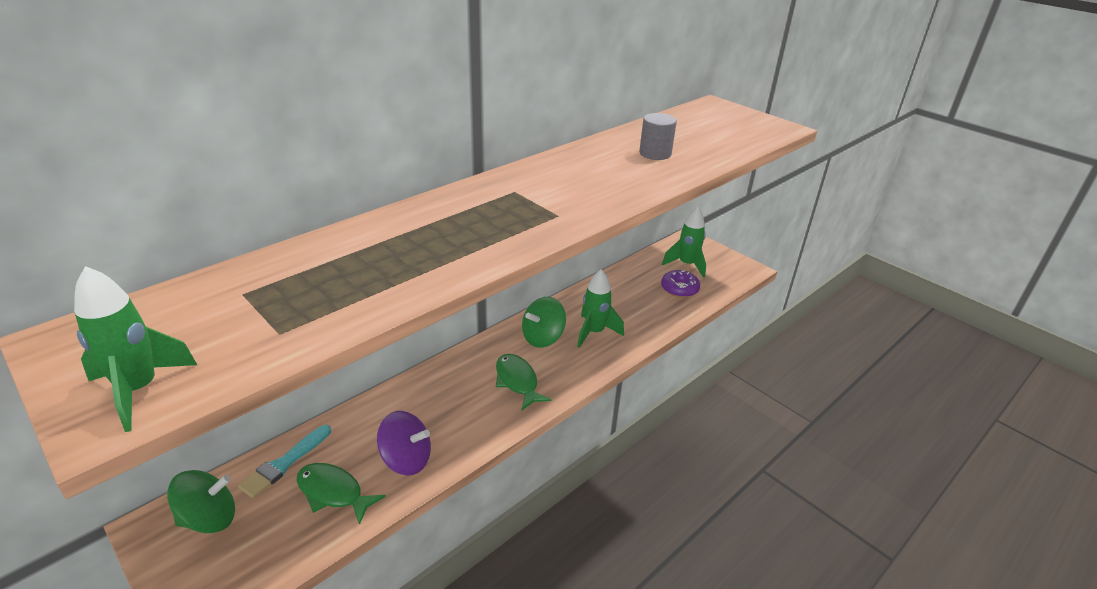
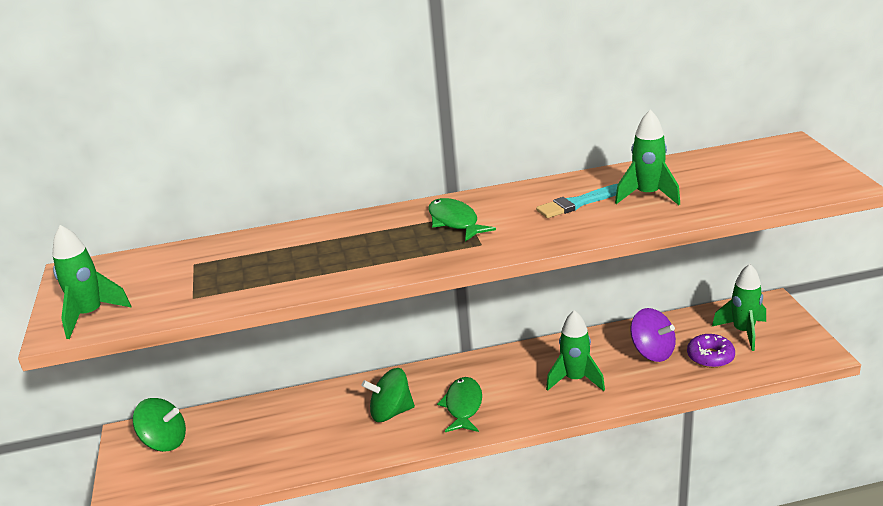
camera: 35 degrees right, 5 degrees down
(285, 463) = (236, 418): turquoise brush -> turquoise brush (578, 203)
(333, 492) = (254, 451): green fish -> green fish (455, 222)
(406, 460) = (324, 444): purple spinning top -> purple spinning top (652, 352)
(543, 338) = (518, 372): green spinning top -> green spinning top (391, 412)
(655, 153) = (647, 195): grey cylinder -> green rocket

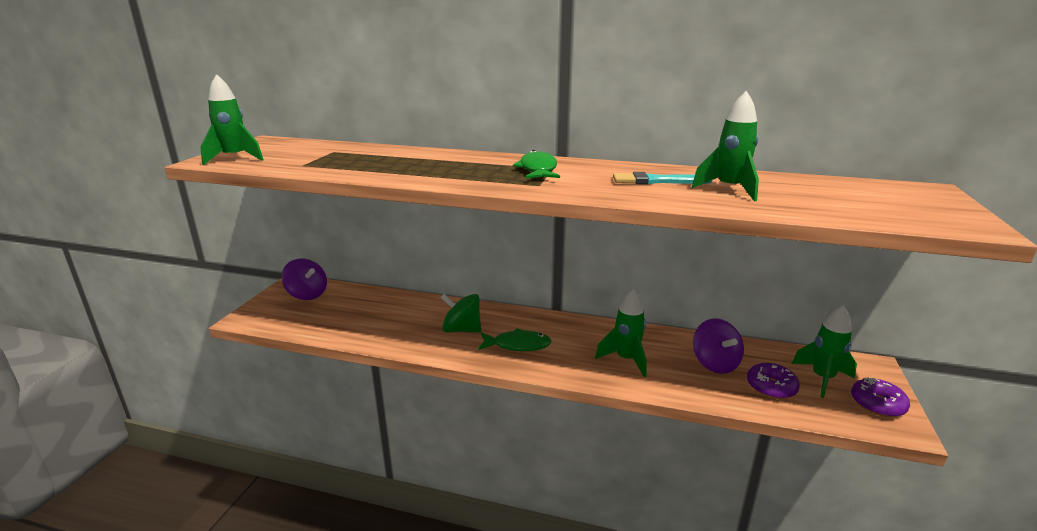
camera: 25 degrees right, 5 degrees down
(165, 441) = (307, 294): green spinning top -> purple spinning top
(463, 406) = (518, 345): green fish -> green fish turned 60 degrees clockwise
(794, 339) = (877, 404): none -> purple donut

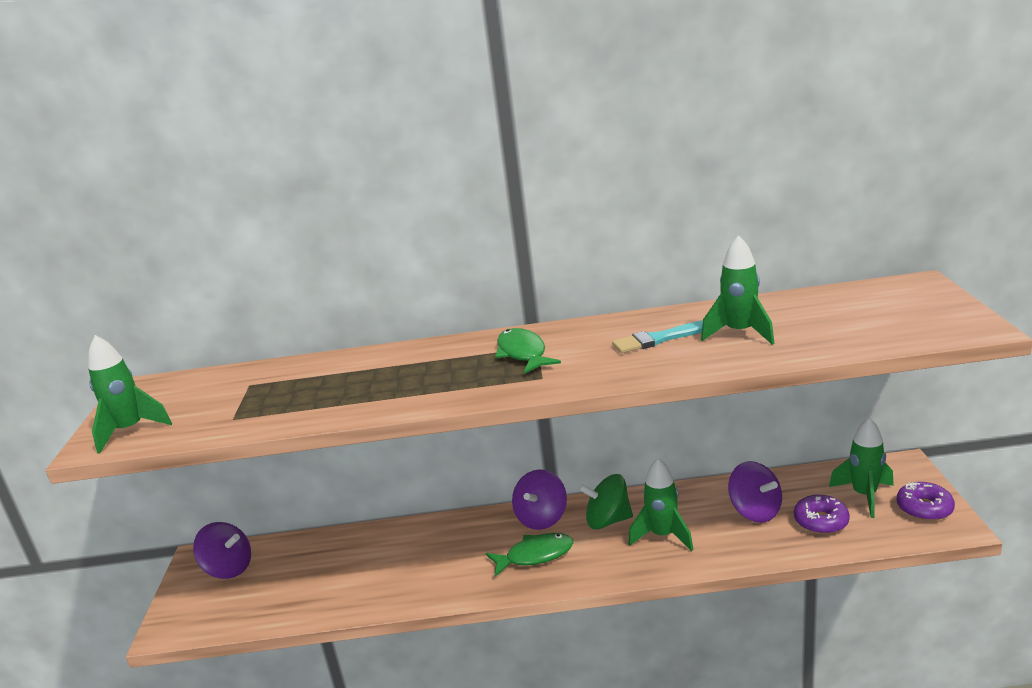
camera: 15 degrees left, 0 degrees up
(461, 330) = (458, 556): green spinning top -> green spinning top (607, 520)
(538, 322) = (541, 518): none -> purple spinning top

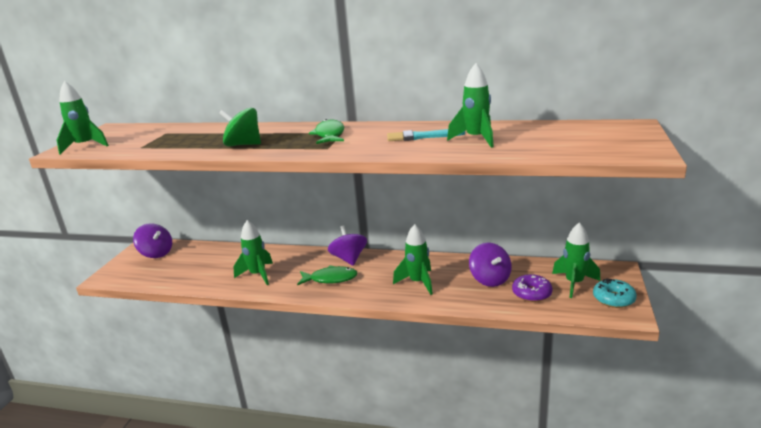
camera: 15 degrees right, 0 degrees up
(420, 572) = (258, 275): none -> green rocket
(541, 518) = (349, 259): purple spinning top -> purple spinning top turned 120 degrees clockwise
(607, 520) = (389, 267): green spinning top -> green spinning top (243, 145)
(924, 508) = (613, 299): purple donut -> turquoise donut

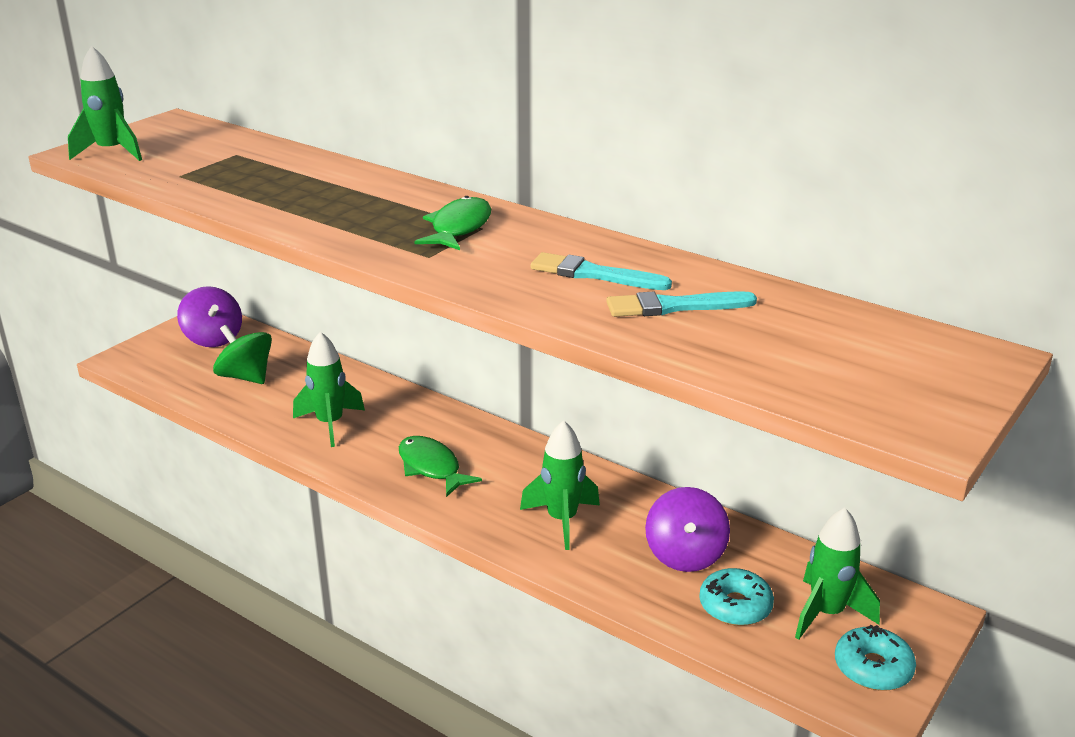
camera: 20 degrees right, 5 degrees up
(243, 145) = (318, 212): green spinning top -> green spinning top (246, 377)
(330, 279) = (431, 467): green fish -> green fish turned 150 degrees counterclockwise
(349, 259) = (485, 439): purple spinning top -> none
(476, 139) = (674, 306): green rocket -> turquoise brush
(531, 293) = (735, 606): purple donut -> turquoise donut

